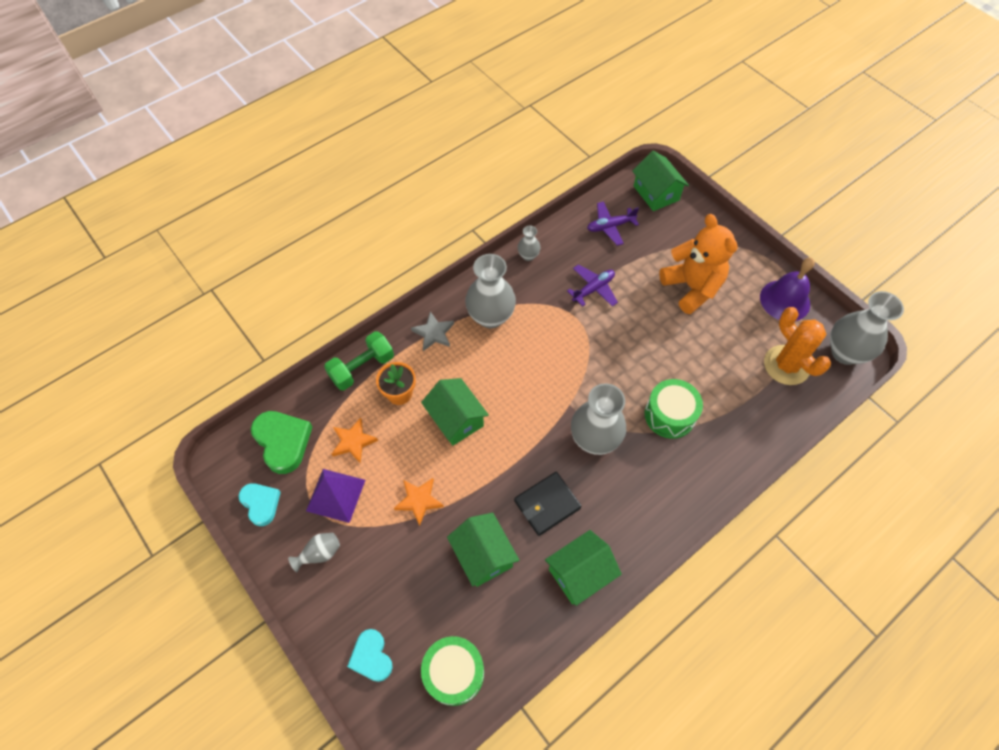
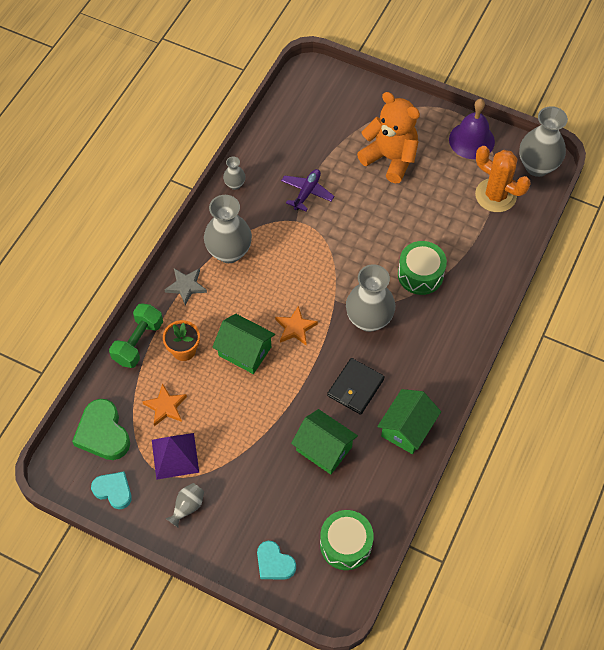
camera: 25 degrees left, 0 degrees up
(283, 442) = (103, 433): green heart -> green heart turned 150 degrees counterclockwise
(419, 501) = (248, 430): orange star -> orange star (295, 328)
(610, 226) = (294, 130): purple plane -> none
(656, 193) = (320, 83): green house -> none

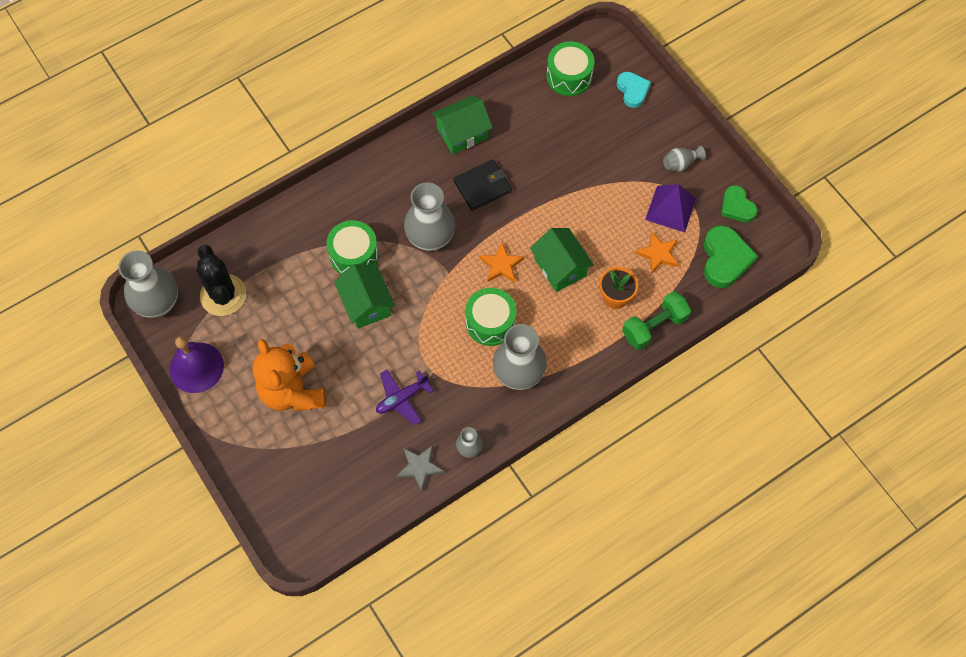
camera: 150 degrees left, 5 degrees up
(113, 490) = (737, 206): turquoise heart -> green heart
(186, 286) = (580, 359): grey star -> grey star (420, 467)
(275, 278) = (490, 322): none -> green drum
(324, 449) = (541, 152): green house -> green house (366, 304)
(495, 195) = (223, 295): orange cactus -> black cactus

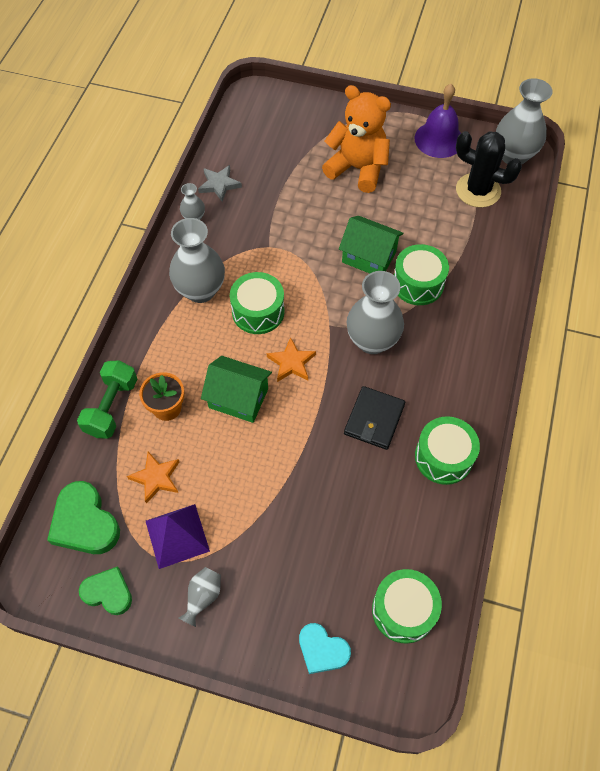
camera: 140 degrees right, 5 degrees down
(402, 398) = (275, 215): purple plane -> none
(462, 133) = (443, 457): green house -> green drum

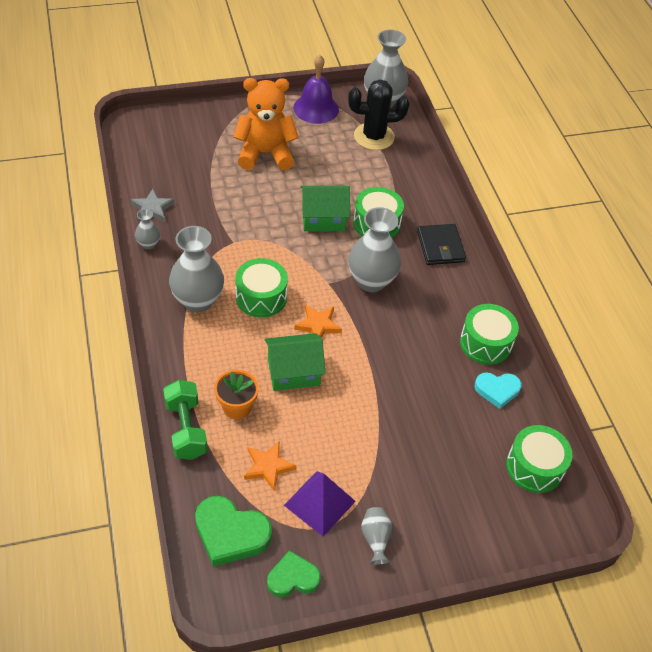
camera: 35 degrees left, 10 degrees down
(322, 650) = (496, 527): turquoise heart -> turquoise heart (497, 390)
(374, 419) = (414, 339): black wallet -> black wallet (440, 247)

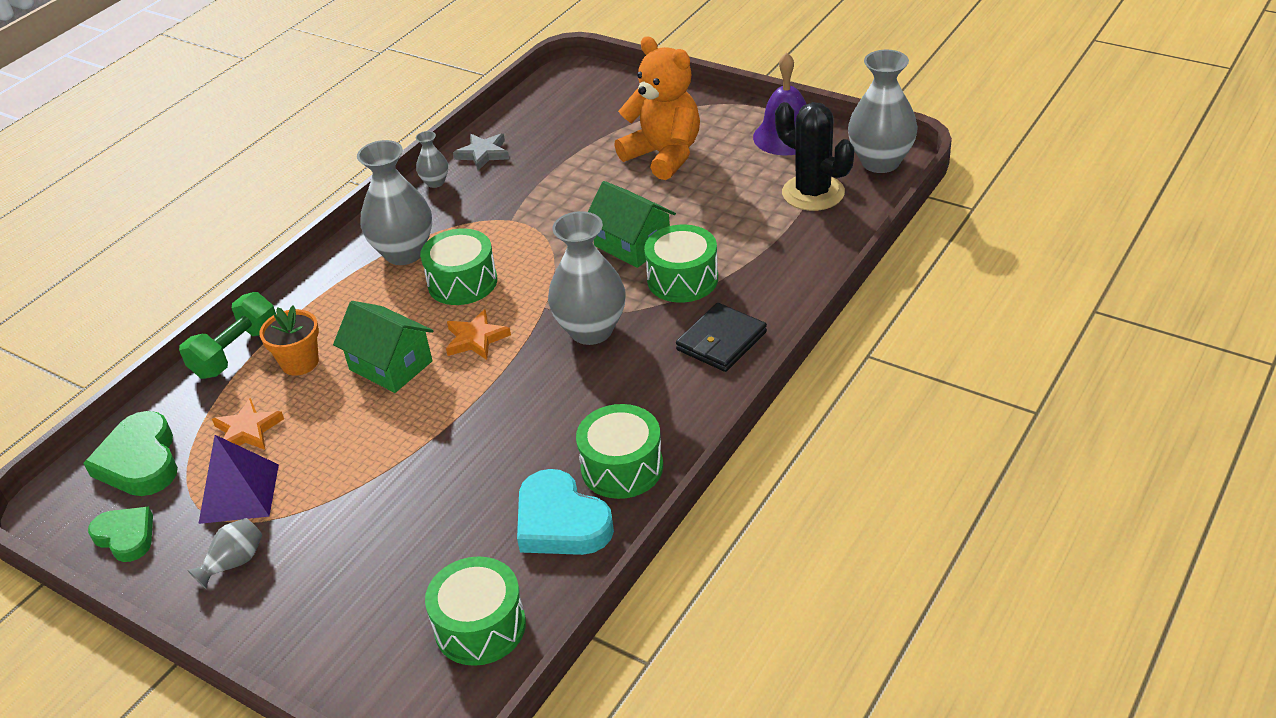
camera: 55 degrees right, 10 degrees down
(497, 390) = (561, 522): turquoise heart -> turquoise heart, size x1.54

